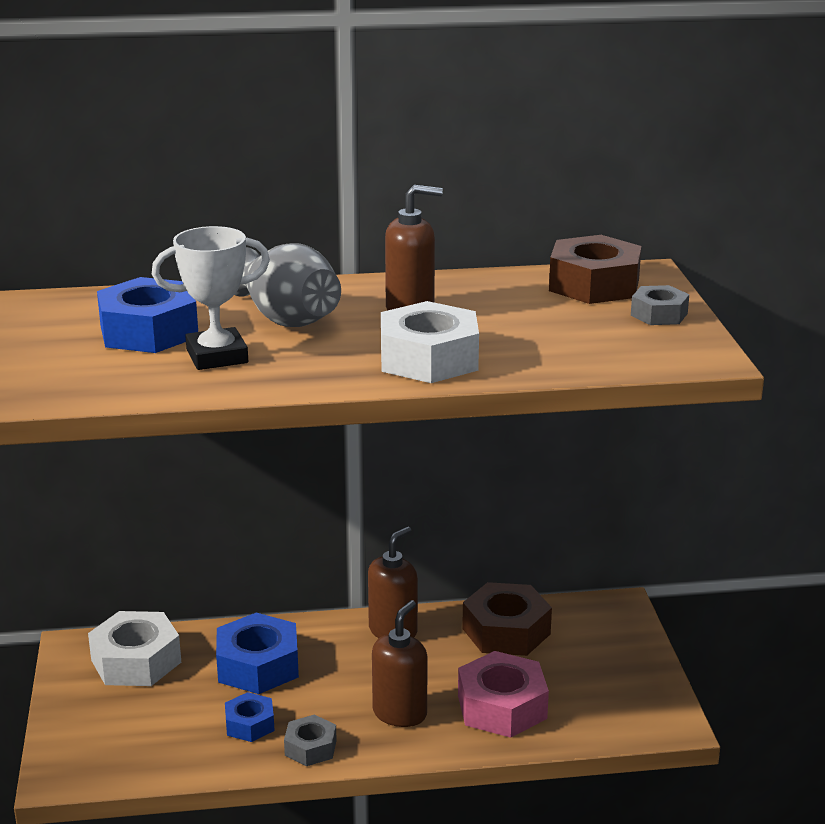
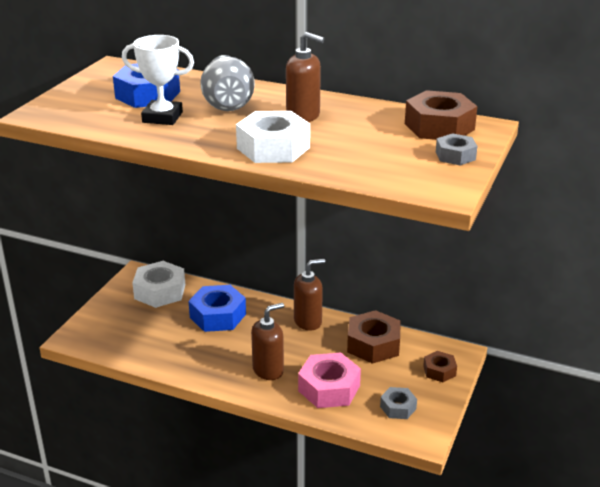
camera: 30 degrees right, 5 degrees up
(250, 724) = (184, 346): blue nut -> none
(310, 748) = (203, 371): grey nut -> grey nut (398, 407)
(616, 635) = (439, 371): none -> brown nut

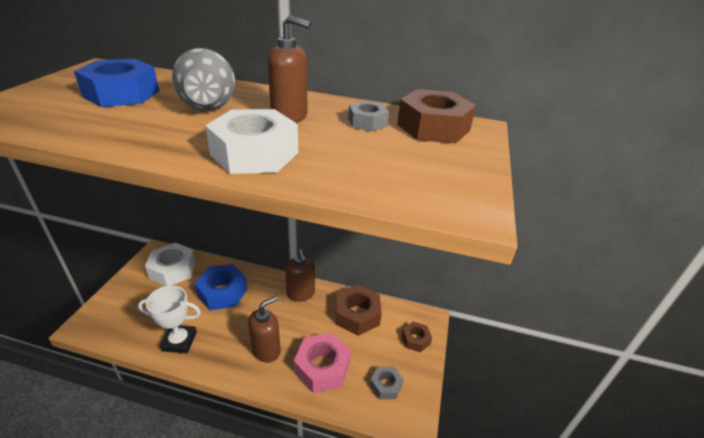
camera: 10 degrees left, 5 degrees up
(162, 117) = (129, 118): white trophy -> white trophy (179, 341)
(308, 321) = (300, 294): brown soap dispenser -> brown soap dispenser turned 105 degrees clockwise
(455, 156) = (463, 160): grey nut -> grey nut (367, 122)

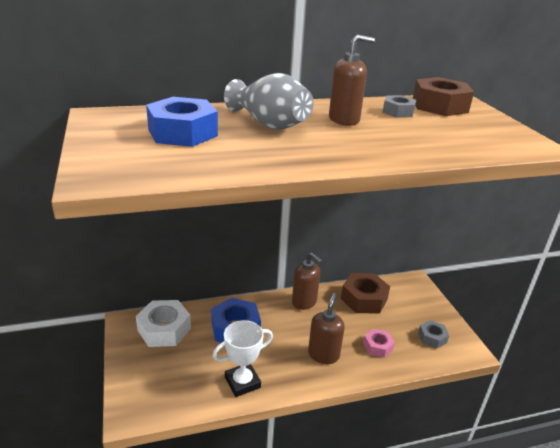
camera: 30 degrees left, 5 degrees down
(255, 153) = (375, 149): white nut -> none
(322, 367) = (377, 346): pink nut -> pink nut, size x0.56
(415, 339) = (421, 298): brown nut -> none

